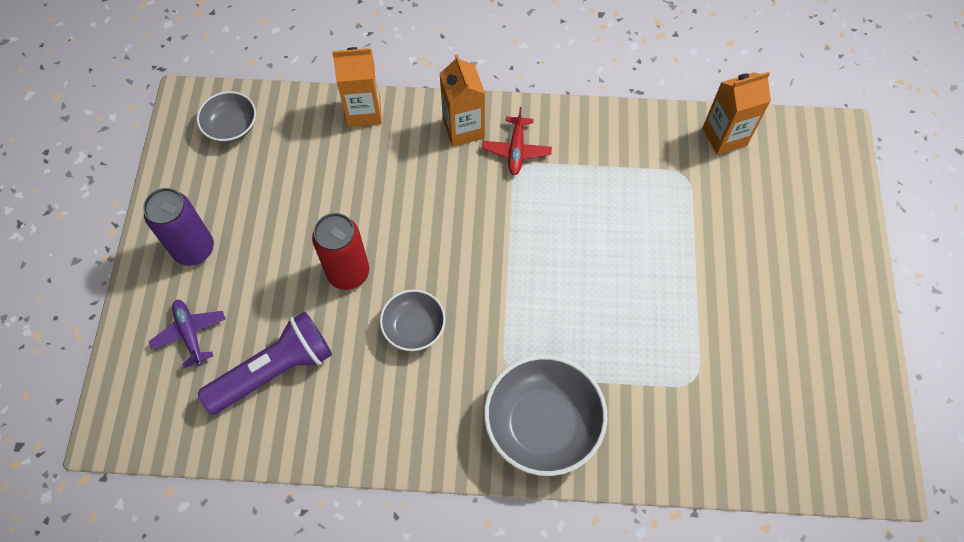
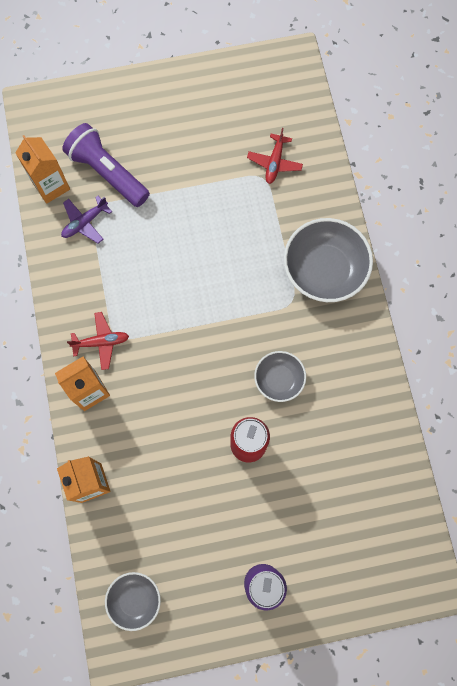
camera: 105 degrees left, 10 degrees up
(190, 334) = (335, 554): purple plane -> purple plane (85, 222)
(274, 370) = (344, 474): purple flashlight -> purple flashlight (107, 173)
(713, 402) = (274, 162): none -> red plane

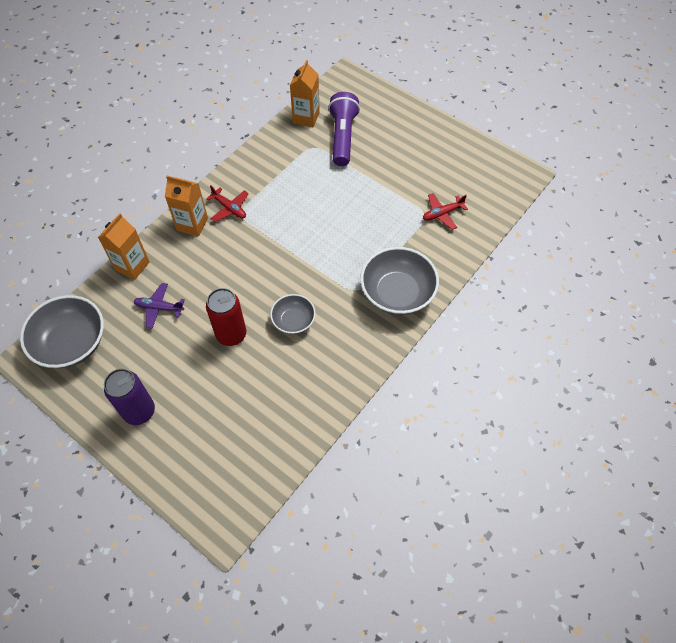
camera: 50 degrees right, 15 degrees down
(85, 222) = (299, 148): purple plane -> purple plane (159, 308)
(135, 599) = (71, 343): grey bowl -> grey bowl, size x1.75

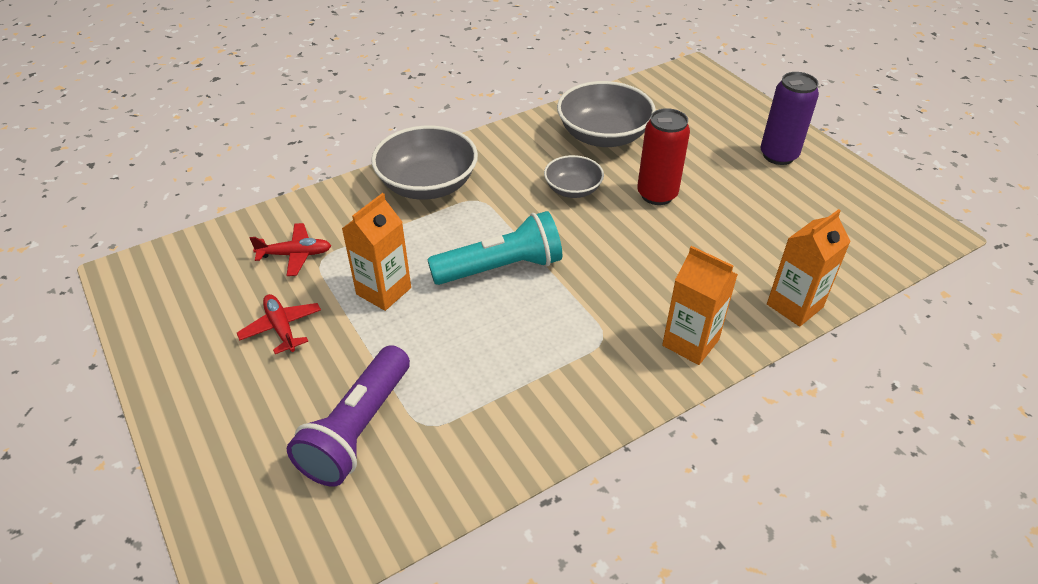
camera: 160 degrees left, 15 degrees down
(71, 343) = (876, 234): grey bowl -> grey bowl (603, 136)
(159, 308) = (752, 243): purple plane -> none
(229, 208) = (621, 351): red plane -> red plane (281, 328)
(306, 118) = (404, 500): orange carton -> orange carton (383, 291)
(315, 241) = (501, 268): none -> turquoise flashlight

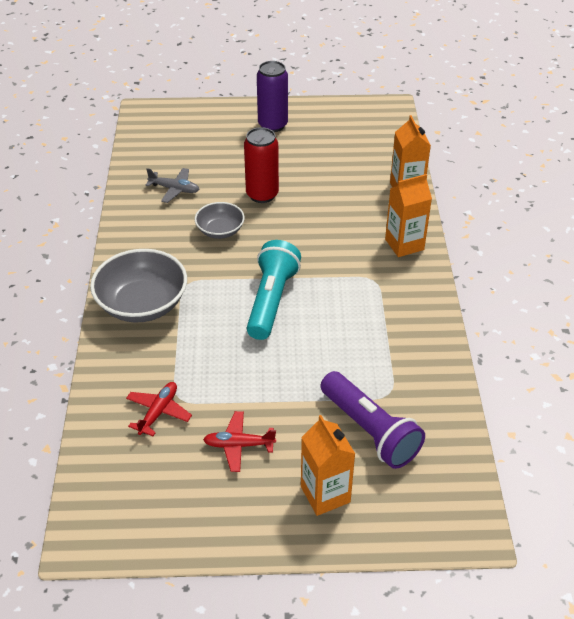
camera: 60 degrees left, 0 degrees up
(383, 291) = (245, 372): orange carton -> orange carton (325, 494)
(603, 136) = (174, 189): grey bowl -> grey plane

